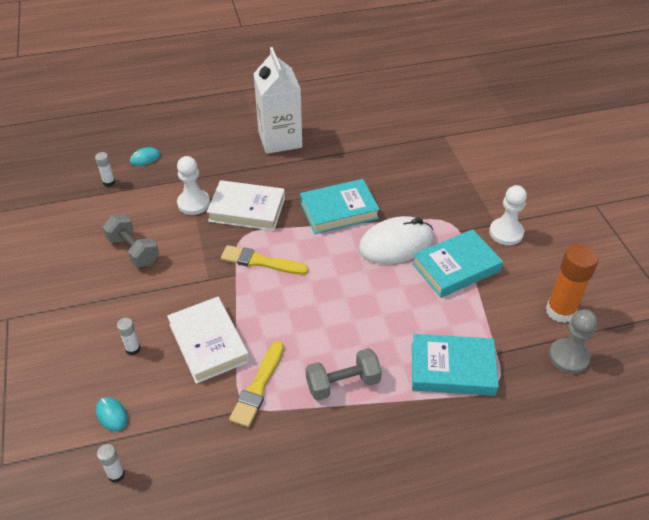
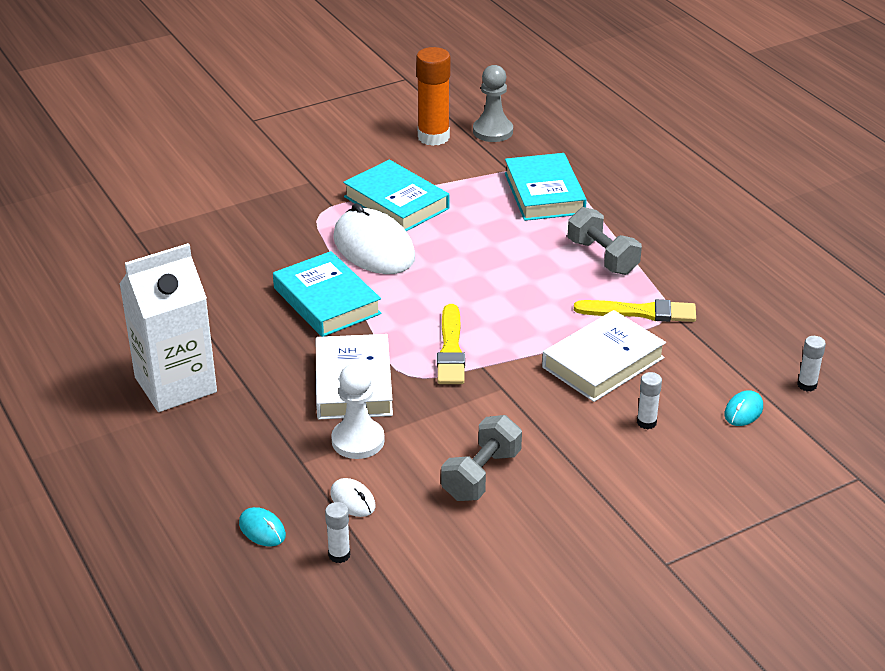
camera: 105 degrees left, 10 degrees down
(146, 193) = (353, 500): none -> white mouse
(506, 233) = (324, 174): white pawn -> none

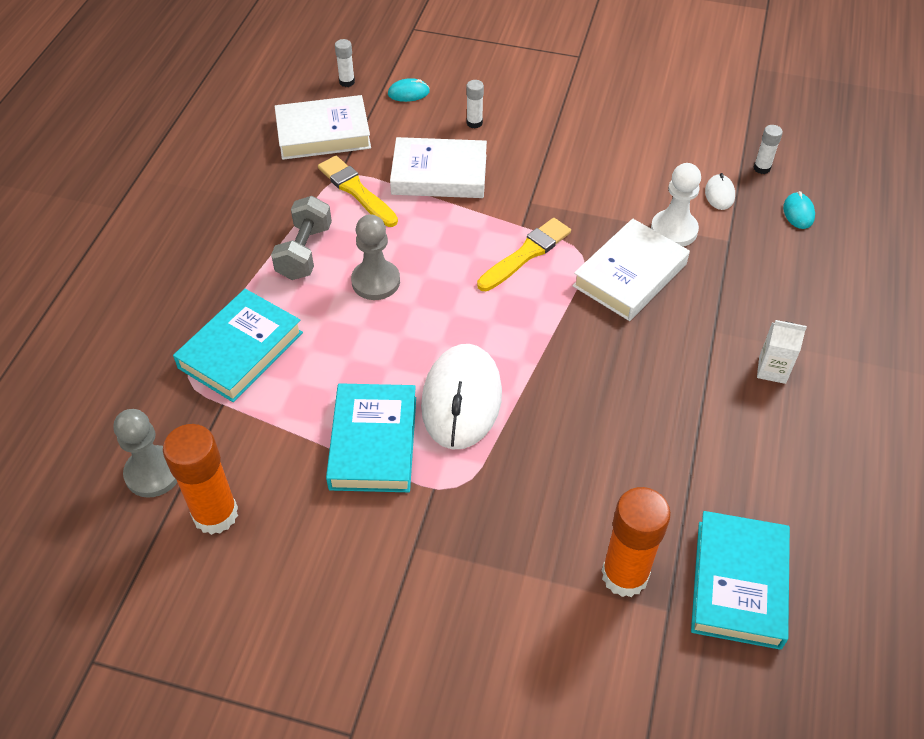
camera: 135 degrees left, 15 degrees up
(175, 232) = (624, 575): none -> orange glue stick
(175, 385) = (772, 370): white carton -> white carton, size x0.45
(326, 301) = (567, 368): turquoise book -> turquoise book (738, 583)
(481, 475) = (619, 158): grey dumbbell -> none
(527, 270) = (376, 281): none -> grey pawn
(741, 334) = (323, 133): none -> white book

